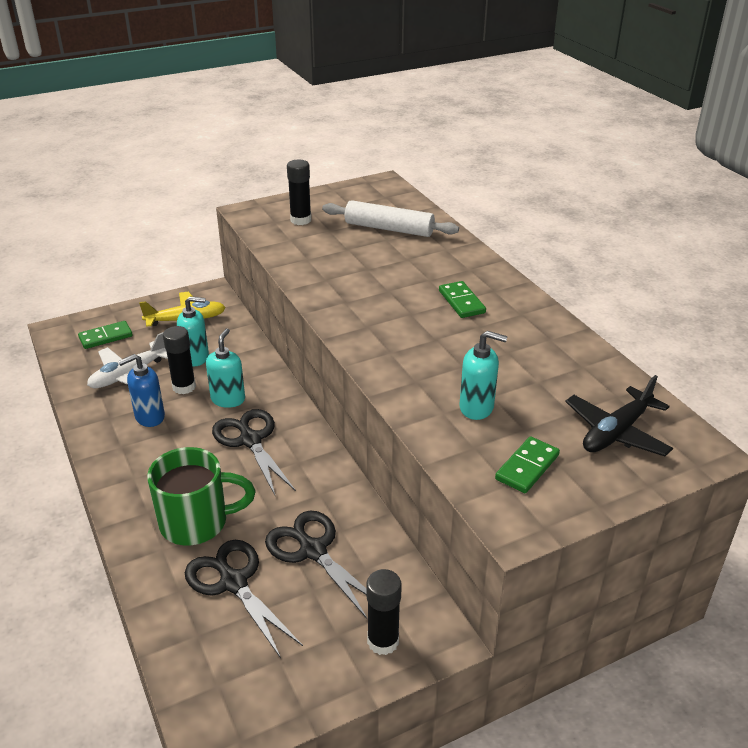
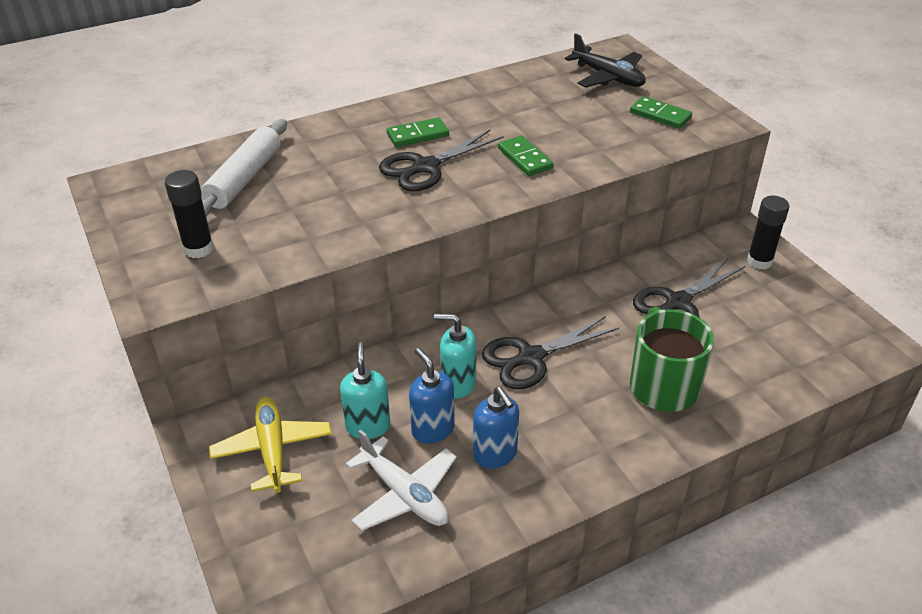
camera: 90 degrees left, 5 degrees up
(105, 337) = (302, 544): green domino -> green domino (524, 158)
(184, 387) = (432, 429): black glue stick -> blue soap dispenser
(233, 582) = (730, 350): black scissors -> black scissors (425, 167)
(477, 408) = (590, 133): turquoise soap dispenser -> none

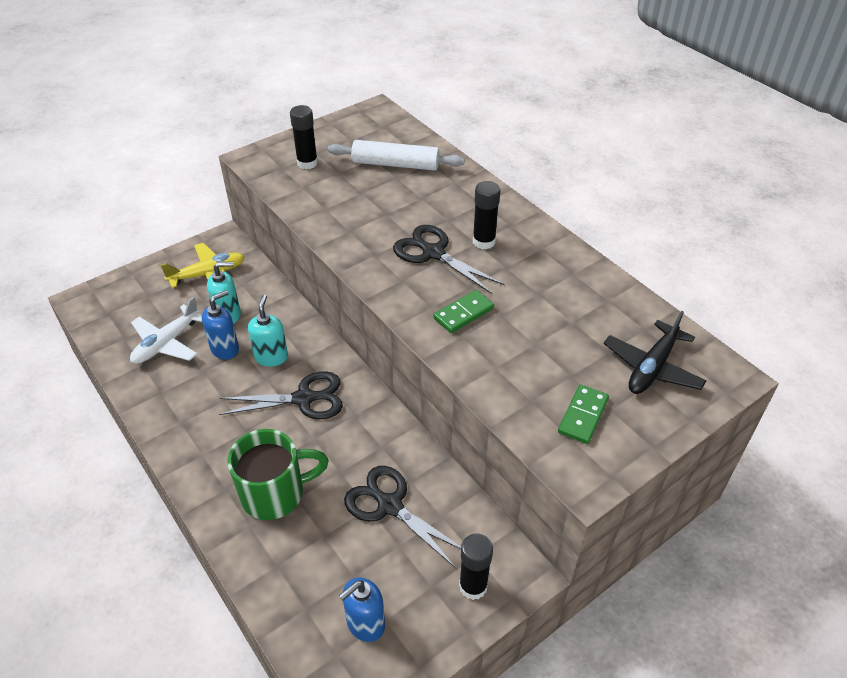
camera: 80 degrees right, 5 degrees up
(417, 135) = (484, 242): green domino -> black glue stick
(495, 454) = (200, 387): blue soap dispenser -> blue soap dispenser (365, 623)
(531, 357) = (304, 398): black scissors -> black scissors turned 120 degrees clockwise

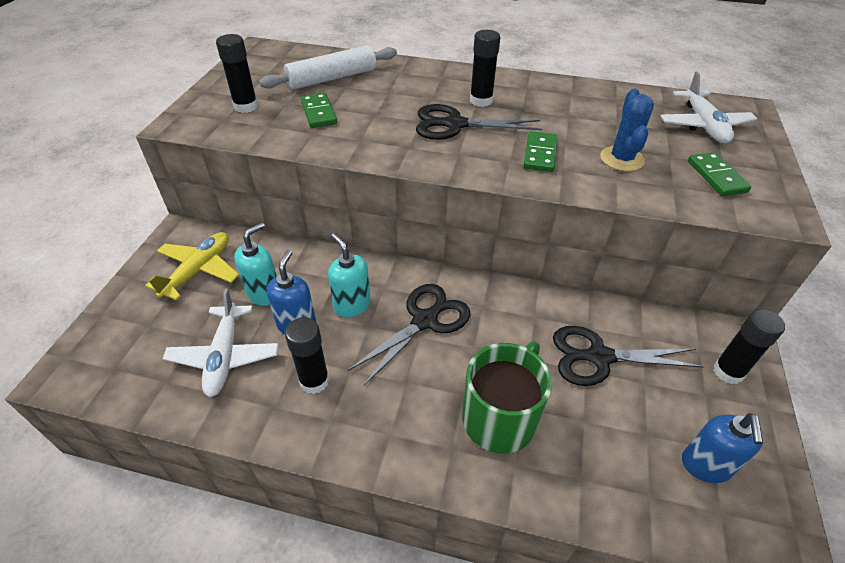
camera: 40 degrees left, 0 degrees up
(197, 392) = (314, 381): none -> black glue stick
(349, 192) = (319, 113): none -> green domino
(524, 355) = (621, 159): none -> blue cactus
(652, 367) = (703, 125): black plane -> white plane

